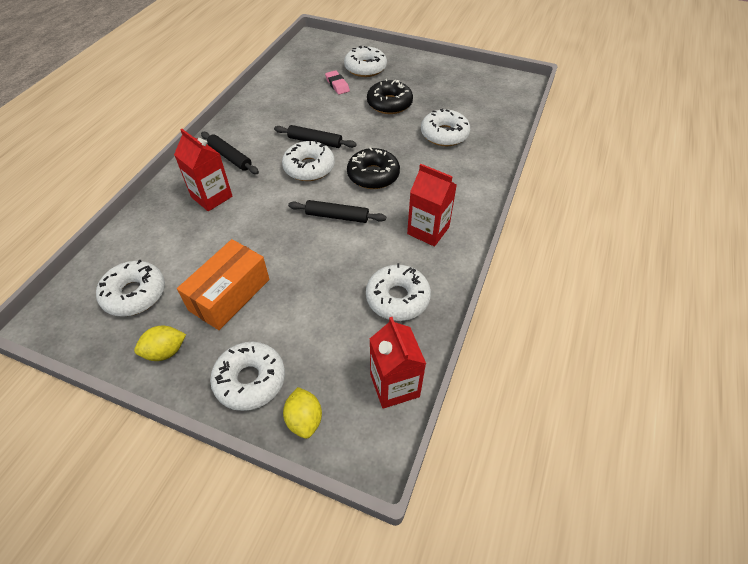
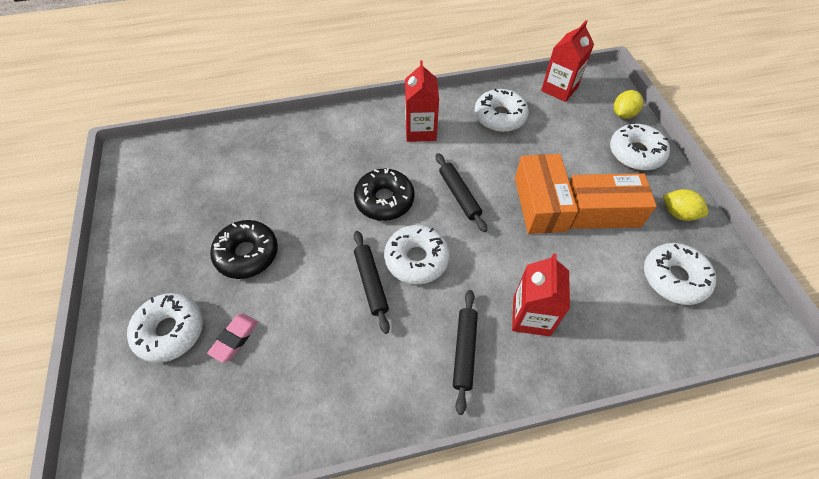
camera: 125 degrees left, 5 degrees up
(279, 259) = (540, 204): none -> orange box
(444, 134) = (277, 178): white donut -> none

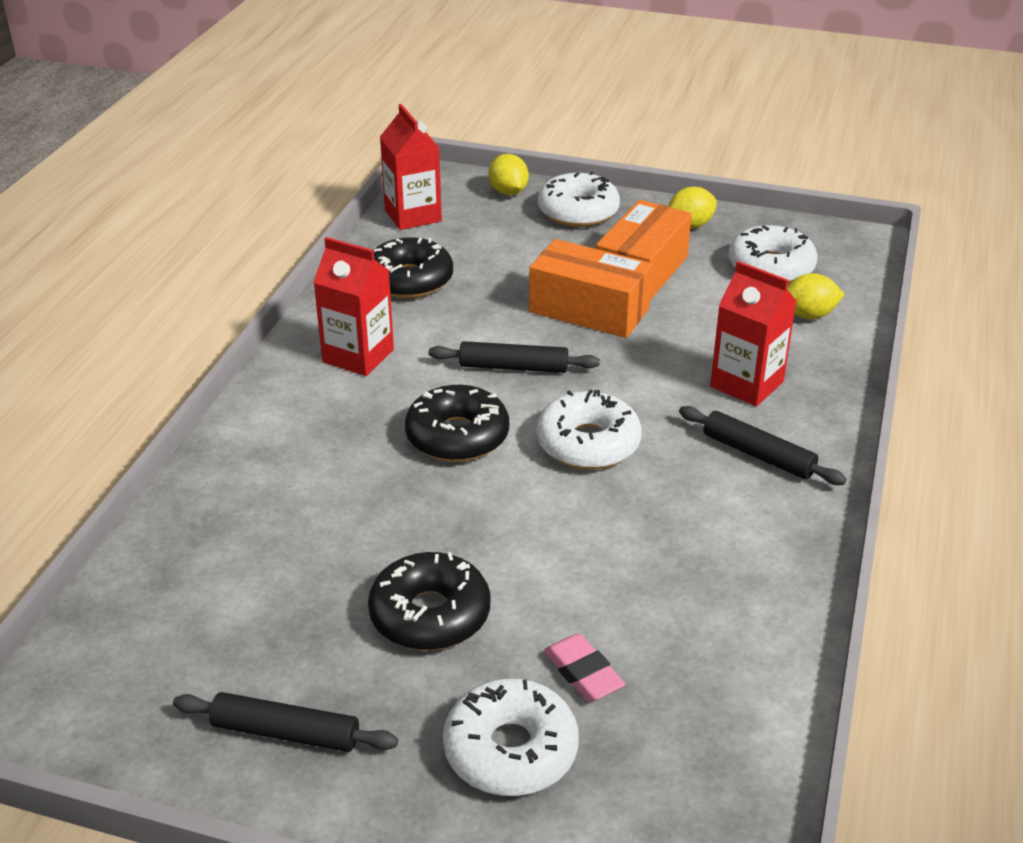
camera: 60 degrees left, 20 degrees down
(371, 283) = (593, 499): black rolling pin -> black rolling pin (285, 733)
(500, 117) = (409, 280): white donut -> black donut
(637, 322) = (808, 315): none -> yellow lemon

